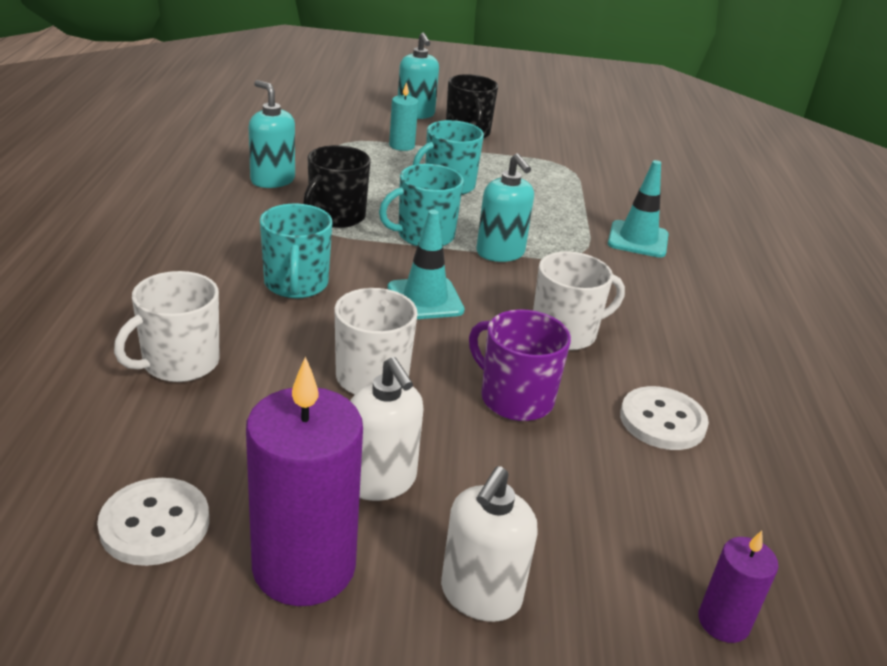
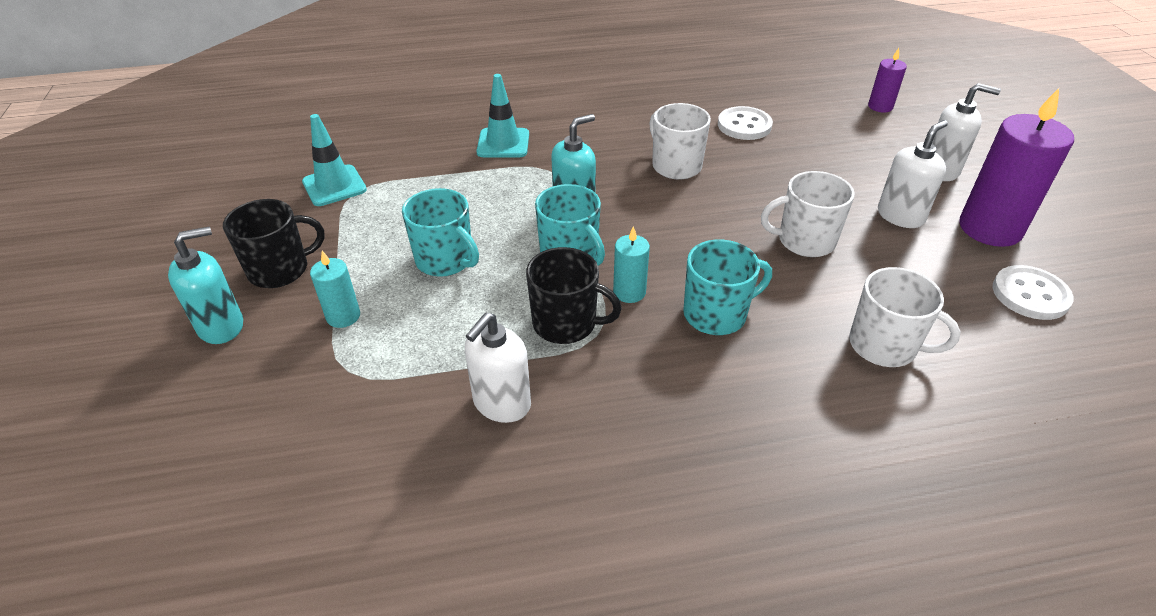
camera: 100 degrees left, 10 degrees up
(272, 180) = (501, 403): turquoise soap dispenser -> white soap dispenser
(356, 251) = (629, 292): none -> turquoise candle
(425, 299) = (682, 235): turquoise traffic cone -> turquoise traffic cone (334, 186)
(515, 398) = (772, 178): purple mug -> none

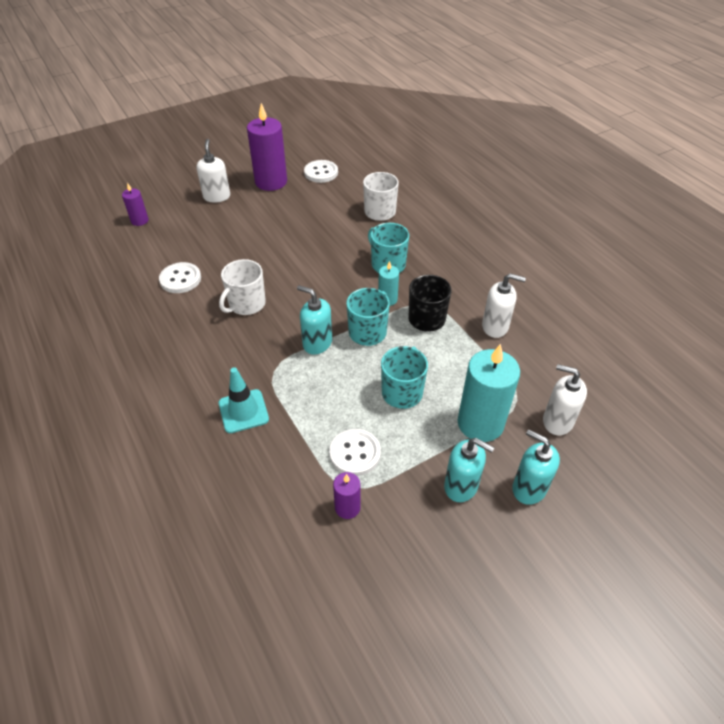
camera: 110 degrees left, 5 degrees up
(280, 270) = (461, 486): black mug -> turquoise soap dispenser
(334, 186) = (347, 507): turquoise traffic cone -> purple candle
(343, 316) = (480, 423): turquoise candle -> turquoise candle, size x2.00
(390, 203) = (355, 453): none -> white button
(805, 241) = (309, 240): white mug -> none
(900, 216) = (271, 209): white soap dispenser -> white soap dispenser (557, 421)

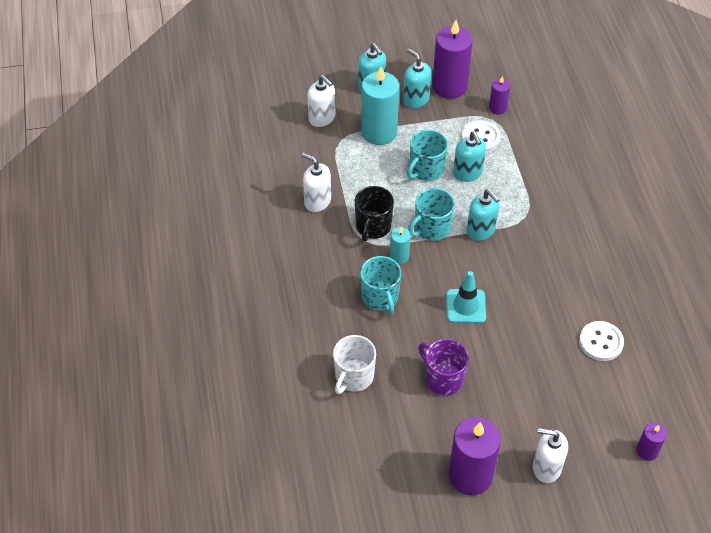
camera: 160 degrees left, 5 degrees up
(217, 196) = (546, 467): white soap dispenser -> white soap dispenser turned 90 degrees clockwise
(243, 411) = (557, 189): turquoise traffic cone -> turquoise traffic cone (465, 306)
(246, 304) = (537, 290): white mug -> none
(310, 225) = (443, 378): none -> purple mug
(321, 173) = (399, 473): white button -> none
(353, 401) = (467, 173): none -> turquoise soap dispenser
(426, 524) = (449, 86): none -> purple candle

